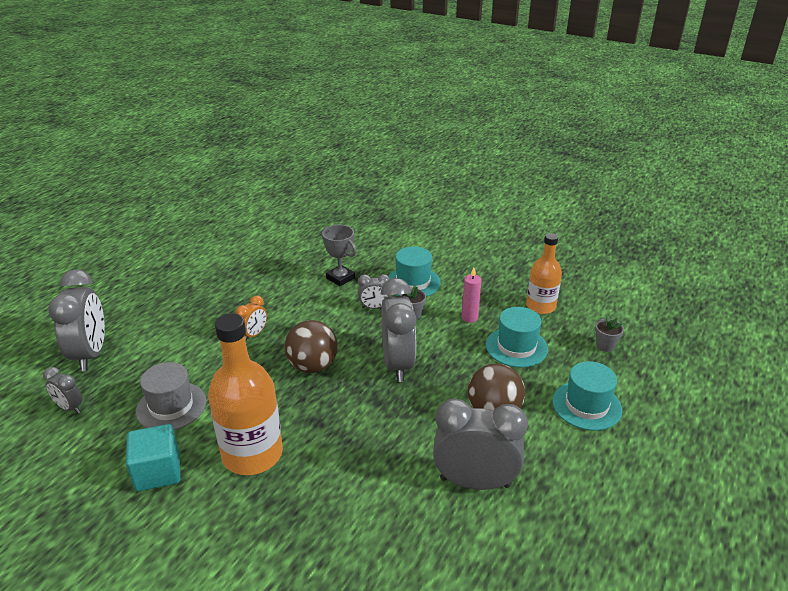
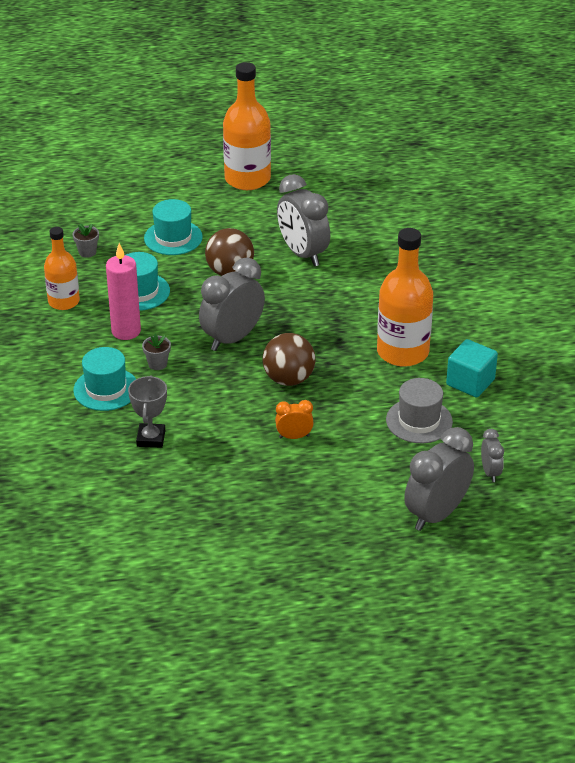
camera: 130 degrees left, 5 degrees up
(374, 308) = (173, 390): grey clock -> none
(469, 318) = (126, 331): pink candle -> pink candle, size x1.66
(671, 527) = (247, 179): none -> orange bottle

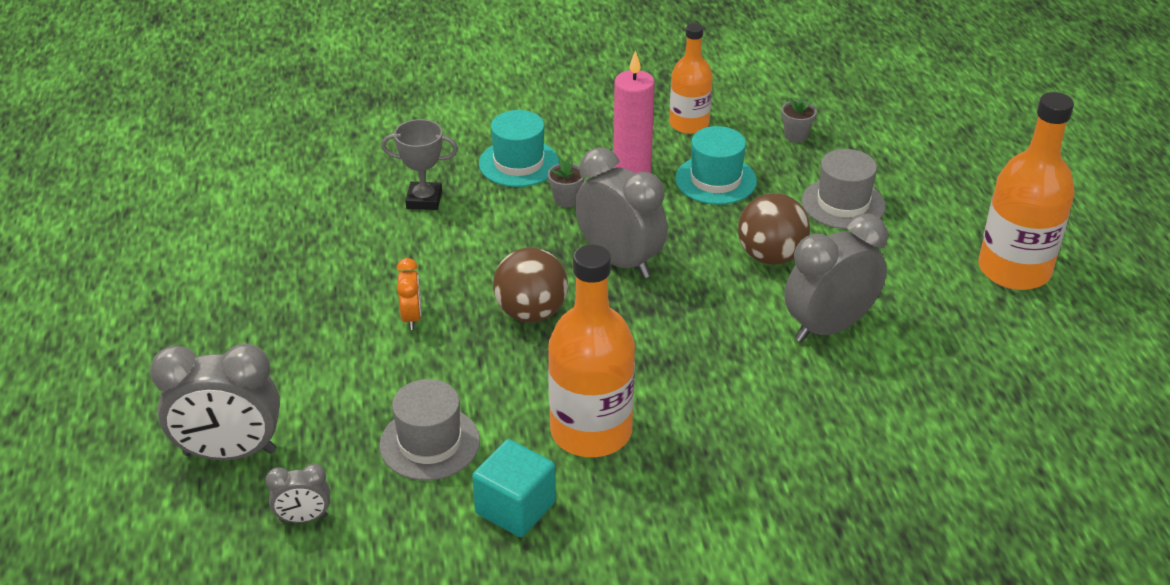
camera: 90 degrees right, 0 degrees up
(173, 238) = (843, 204): turquoise hat -> grey hat
(436, 514) = (230, 453): grey clock -> grey clock turned 135 degrees clockwise

